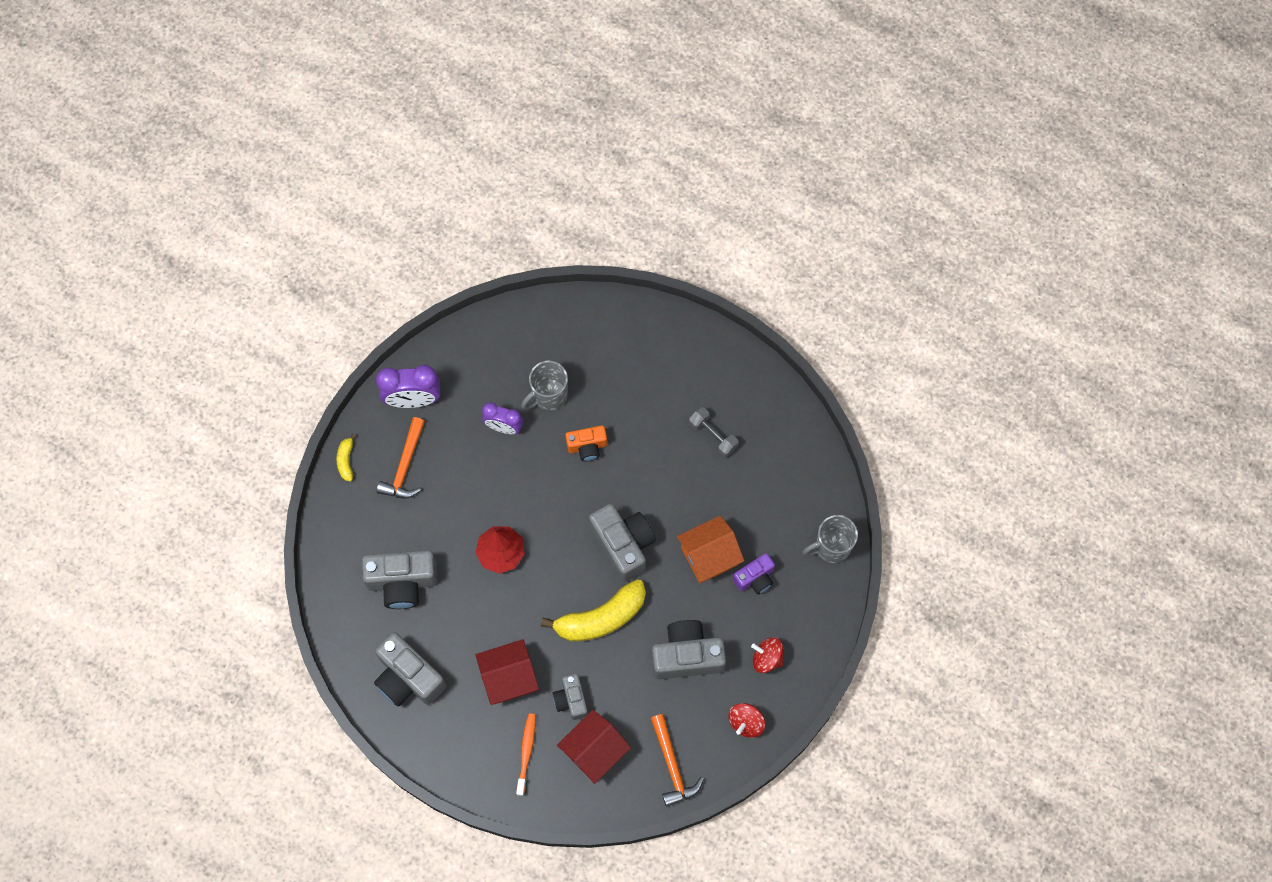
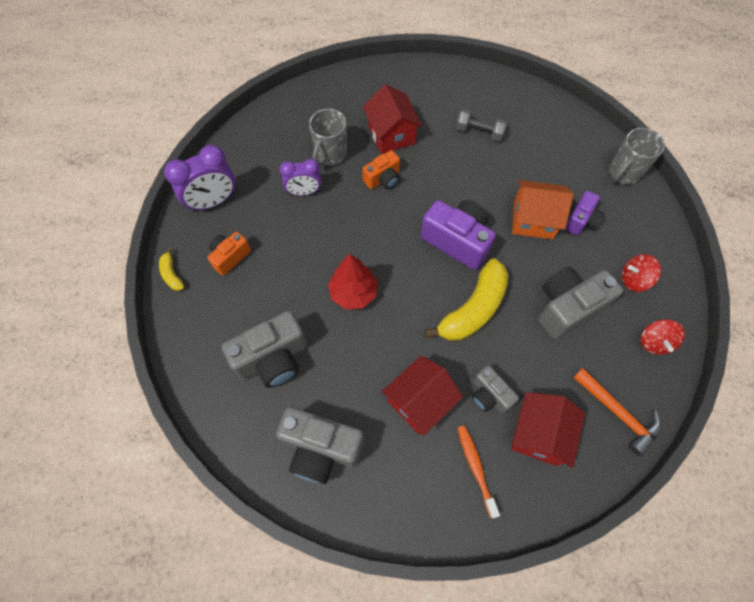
camera: 25 degrees left, 5 degrees down
(405, 466) = (230, 257): orange hammer -> orange camera
(621, 399) = (391, 135): none -> red house
(623, 545) = (457, 241): grey camera -> purple camera
(709, 556) = (533, 220): orange house -> orange house turned 60 degrees clockwise

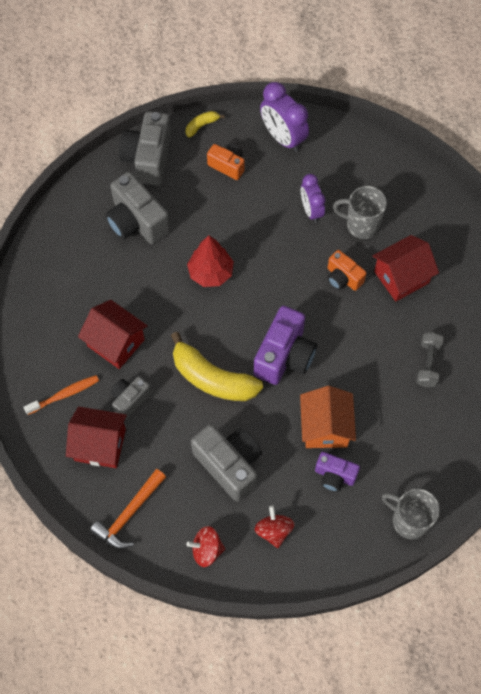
camera: 80 degrees right, 0 degrees up
(321, 448) = (66, 273): grey camera -> grey camera (148, 158)

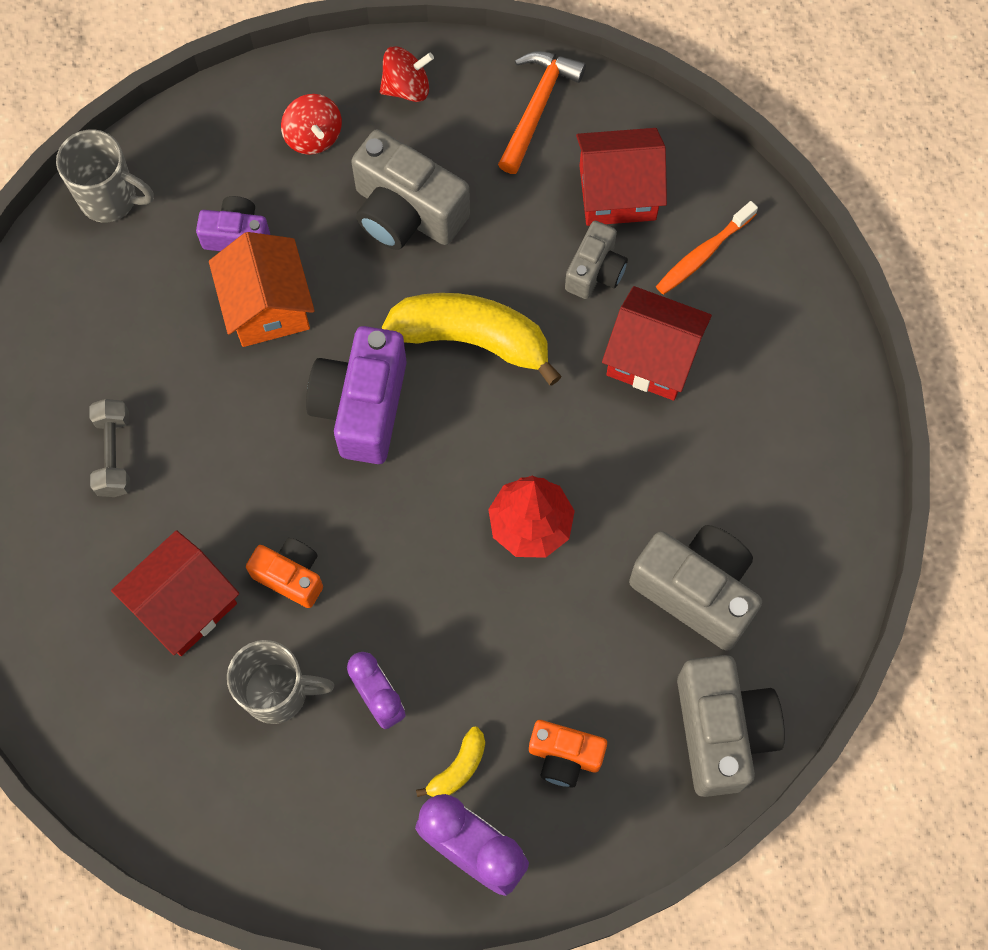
camera: 165 degrees right, 5 degrees up
(202, 126) = (642, 836): yellow banana -> yellow banana (458, 768)

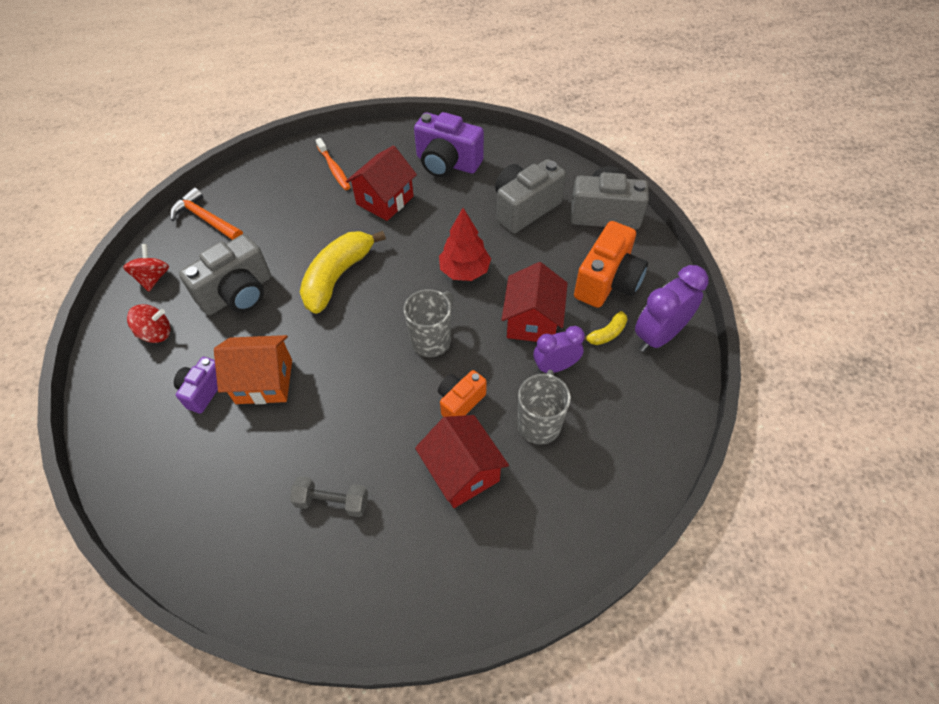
camera: 75 degrees left, 15 degrees down
(110, 199) = (128, 470): grey mug -> grey mug (432, 340)
(362, 406) = (358, 341): purple camera -> purple camera (447, 163)
(458, 768) = (606, 334): yellow banana -> yellow banana turned 90 degrees clockwise
(564, 756) = (607, 282): orange camera -> orange camera, size x1.72
(595, 271) = (322, 214): grey camera -> none
(617, 193) = (279, 195): red house -> red house (532, 321)

